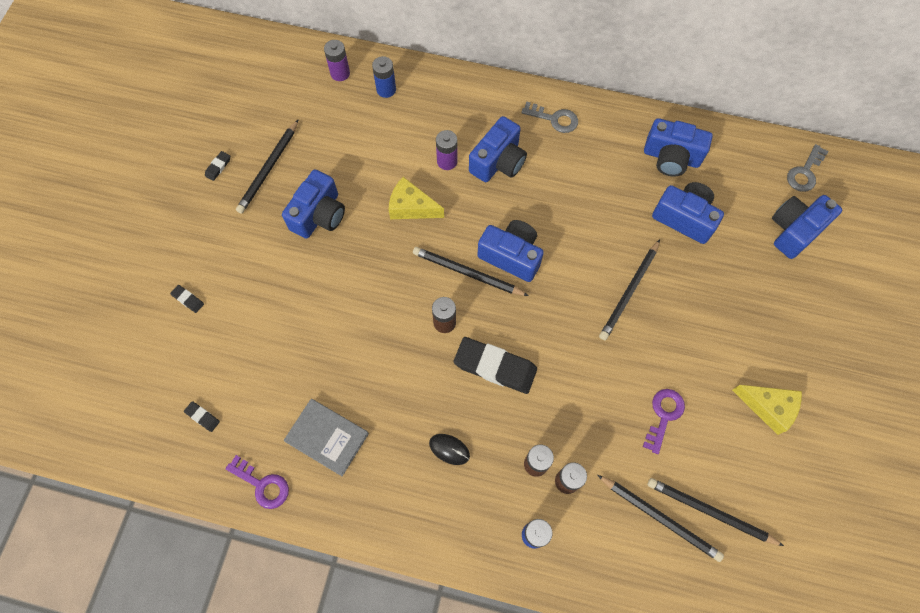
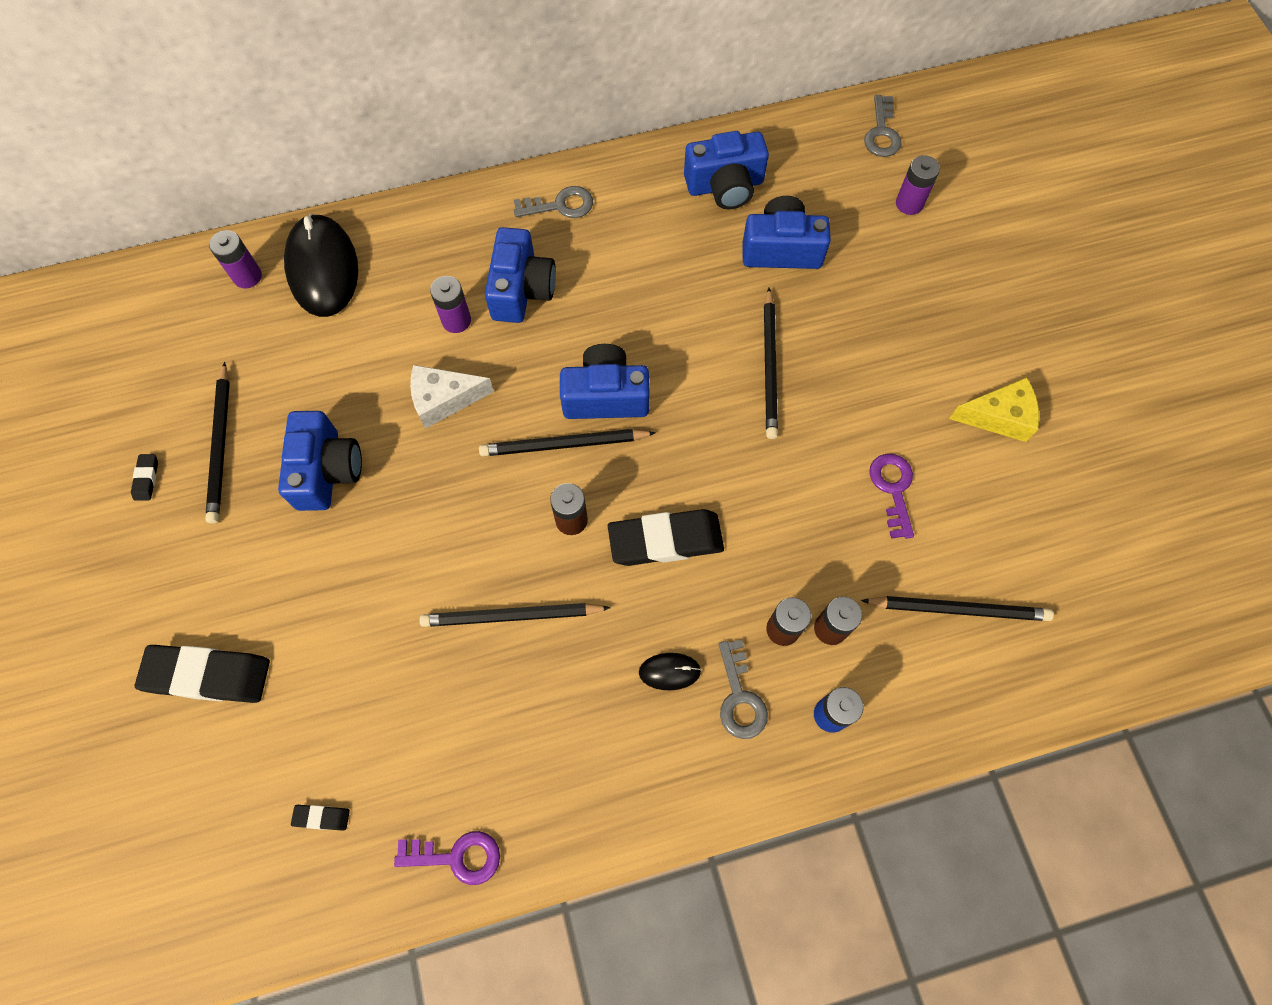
camera: 30 degrees left, 0 degrees up
(188, 299) = (207, 675): black eraser -> black eraser, size x2.34
(327, 437) = (507, 746): grey book -> none
(386, 89) = (323, 268): blue battery -> black mouse
(411, 207) = (444, 400): yellow cheese -> white cheese
(483, 490) = (740, 697): none -> grey key
(710, 512) = (1007, 570): black pencil -> black pencil (511, 616)
(794, 231) = (909, 204): blue camera -> purple battery

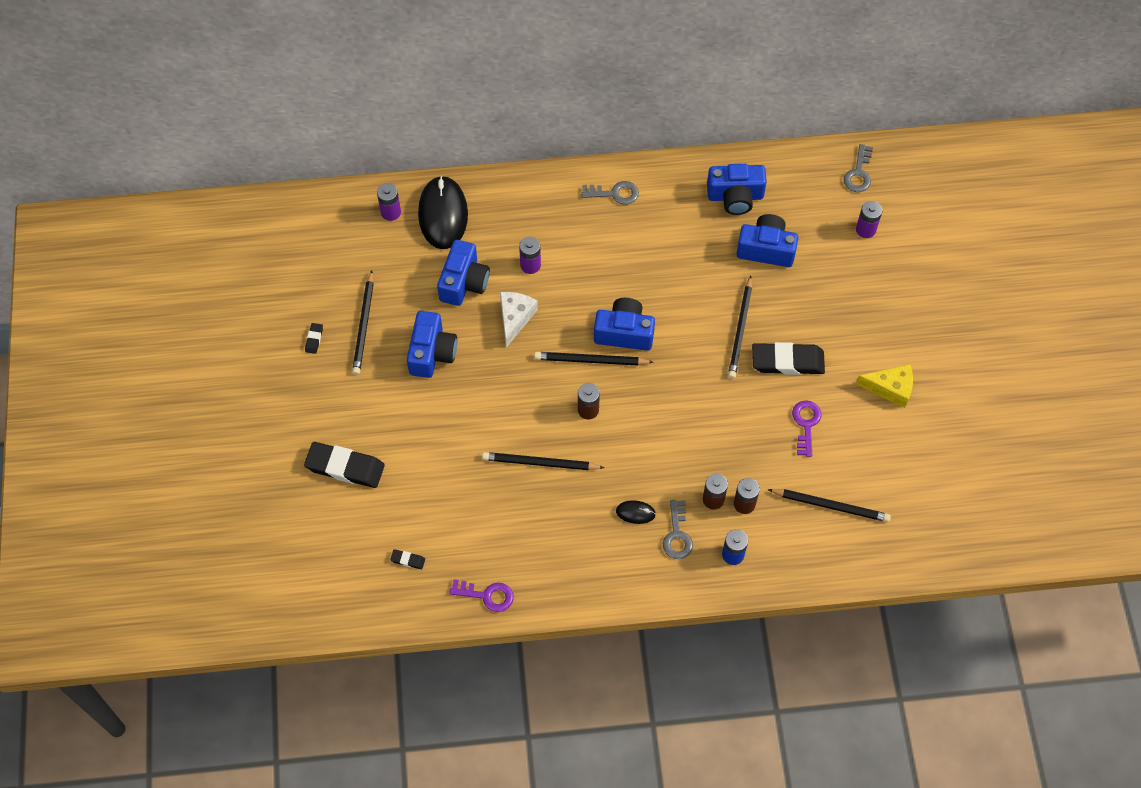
camera: 10 degrees right, 5 degrees down
(444, 400) = (515, 318): white cheese -> white cheese turned 105 degrees clockwise
(521, 290) = (578, 250): blue camera -> blue camera (464, 282)
(665, 540) = (647, 432): black eraser -> black eraser (787, 361)

